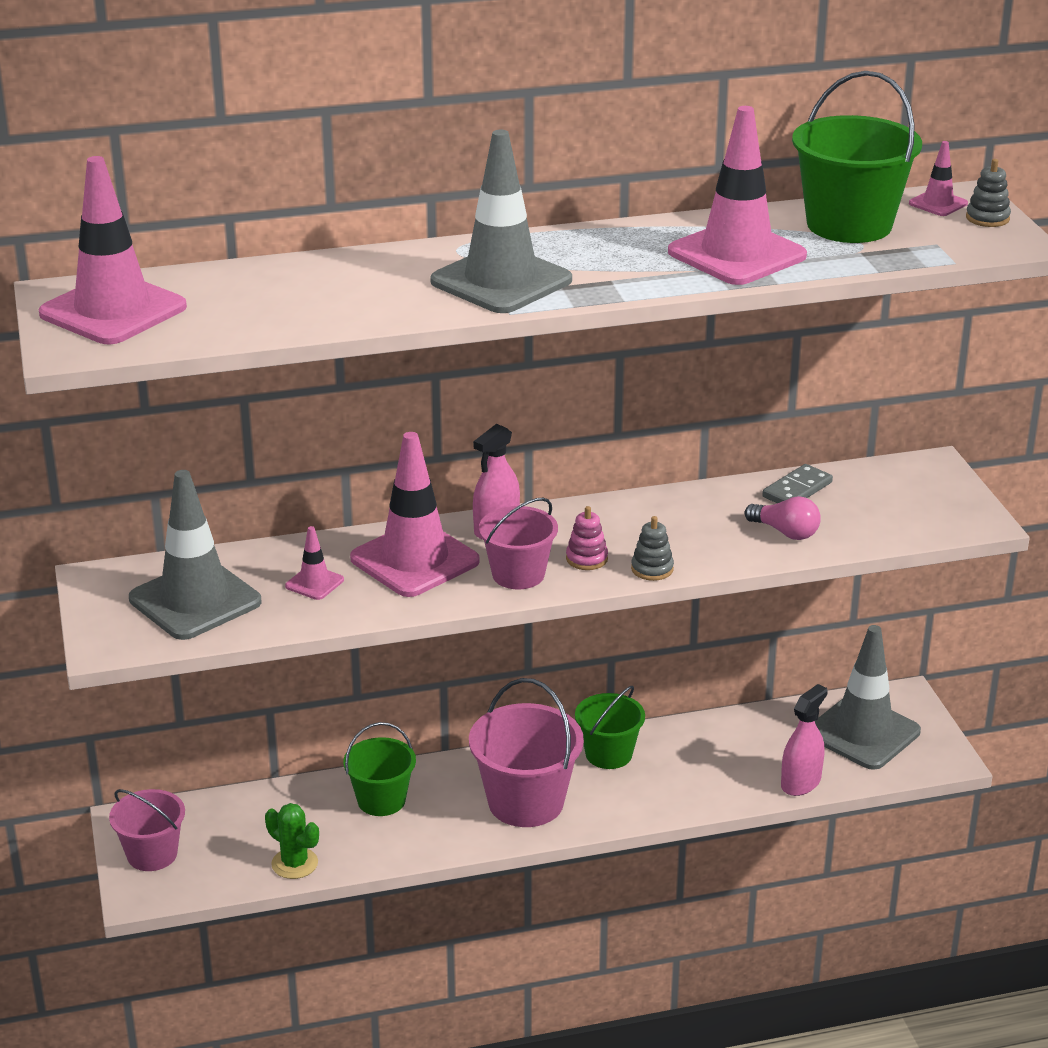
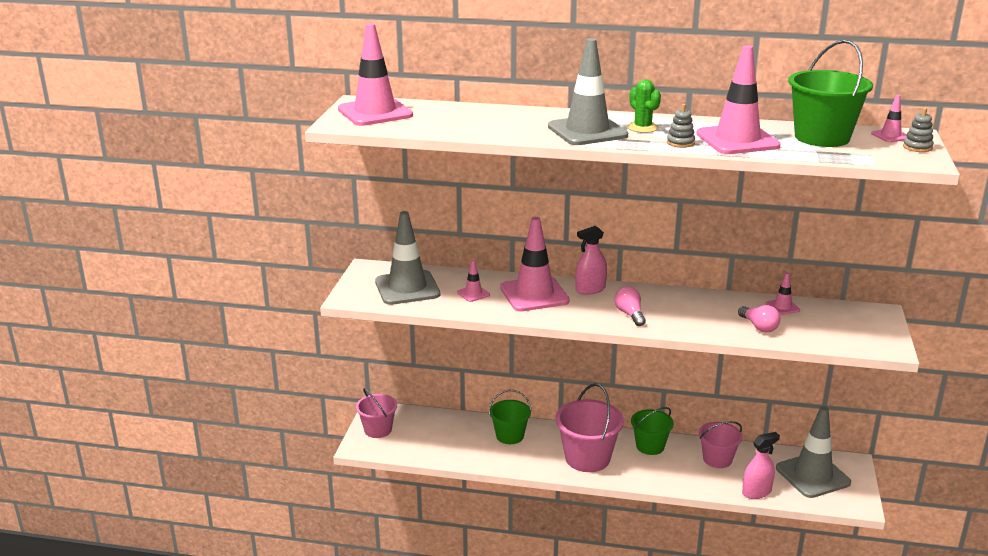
camera: 25 degrees right, 5 degrees down
(294, 863) = (445, 454): green cactus -> green cactus (642, 128)
(518, 574) = (585, 313): pink bucket -> pink bucket (717, 459)
(586, 559) = (630, 314): pink stacking toy -> pink light bulb
(652, 569) = (664, 327): grey stacking toy -> grey stacking toy (680, 143)
(797, 490) = (782, 307): grey domino -> pink traffic cone

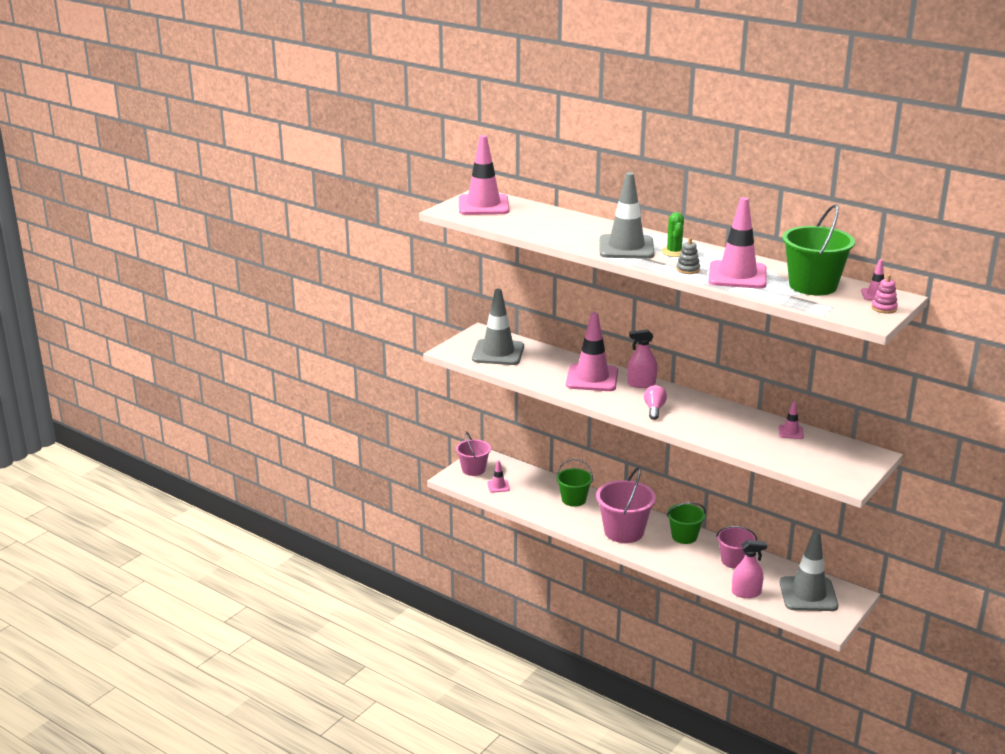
camera: 25 degrees right, 0 degrees up
(473, 293) = (545, 367): pink traffic cone -> pink traffic cone (498, 486)
(759, 327) = (752, 442): pink light bulb -> none
(917, 147) = (884, 308): grey stacking toy -> pink stacking toy

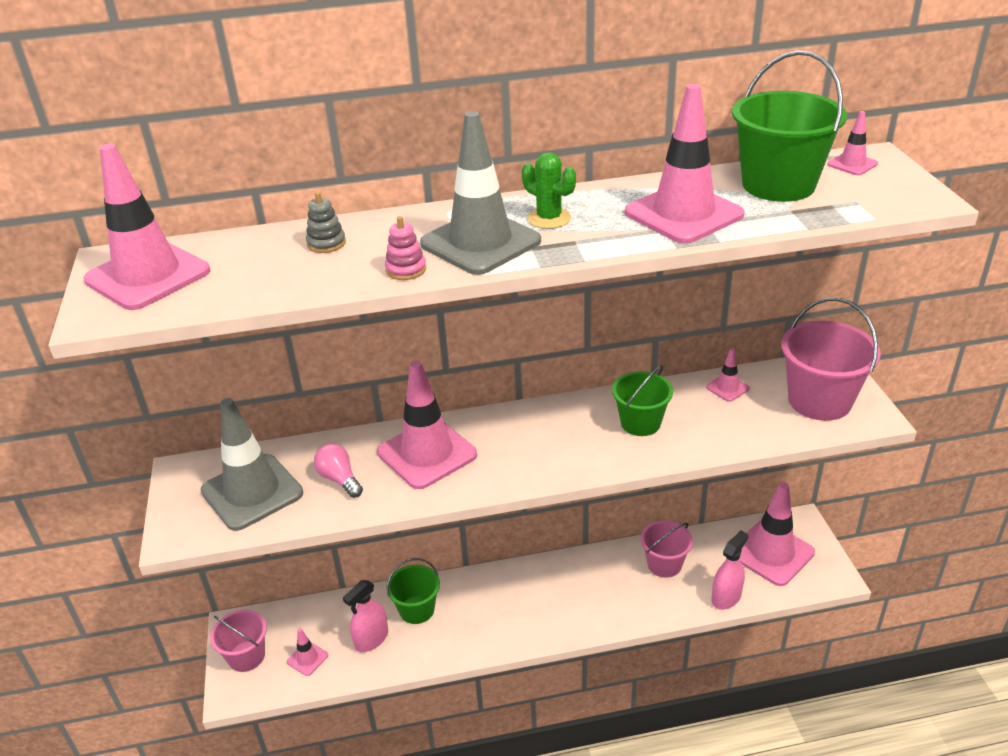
camera: 45 degrees left, 10 degrees up
(624, 531) = (522, 613): pink bucket -> pink bucket (819, 401)
(641, 384) = (493, 424): pink spray bottle -> pink spray bottle (371, 639)
(654, 409) = (561, 453): pink light bulb -> pink light bulb (339, 479)
(684, 536) = (584, 570): green bucket -> green bucket (640, 423)
(688, 269) = (616, 236): grey stacking toy -> grey stacking toy (326, 243)
(808, 594) = (771, 553): grey traffic cone -> pink traffic cone
(884, 308) = (897, 177): pink stacking toy -> pink stacking toy (406, 270)

